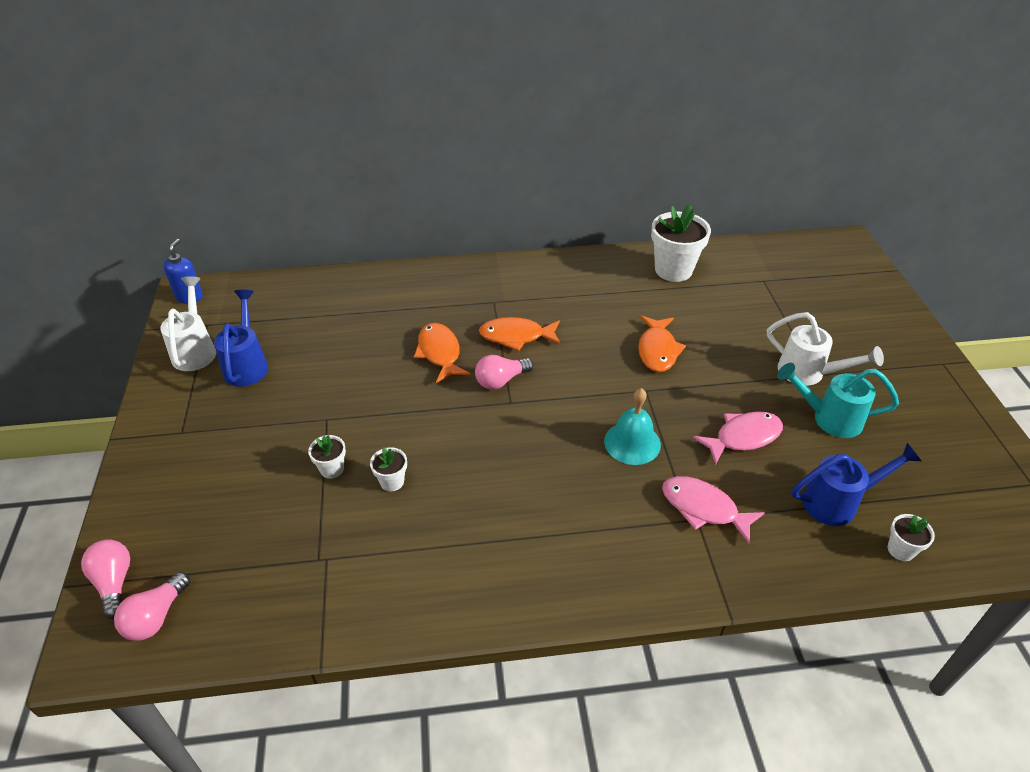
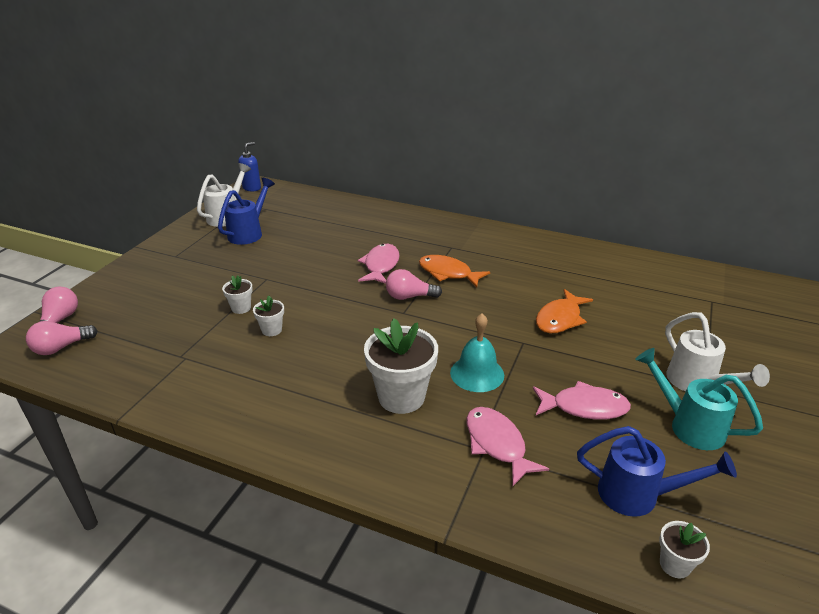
camera: 30 degrees right, 10 degrees down
(440, 353) = (381, 265): orange fish -> pink fish
(673, 270) = (626, 269): white flower pot -> white flower pot (401, 397)

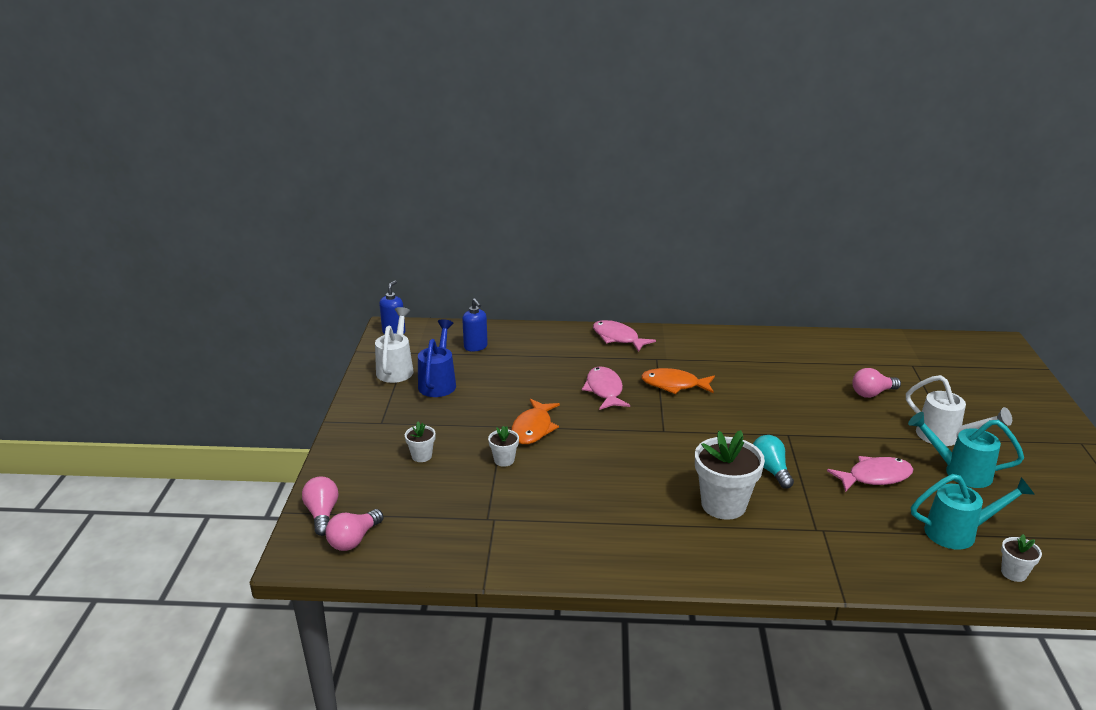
camera: 20 degrees left, 5 degrees down
(271, 330) = (554, 474): white flower pot -> white flower pot (421, 456)
(304, 210) = (475, 347): none -> blue soap dispenser
(409, 297) = (656, 415): pink light bulb -> pink light bulb (872, 393)
(477, 373) = (770, 470): turquoise bell -> turquoise light bulb
(497, 444) = (830, 523): pink fish -> pink fish (618, 338)
(560, 319) = (803, 407): orange fish -> orange fish (533, 428)
(639, 495) = (959, 532): blue watering can -> turquoise watering can

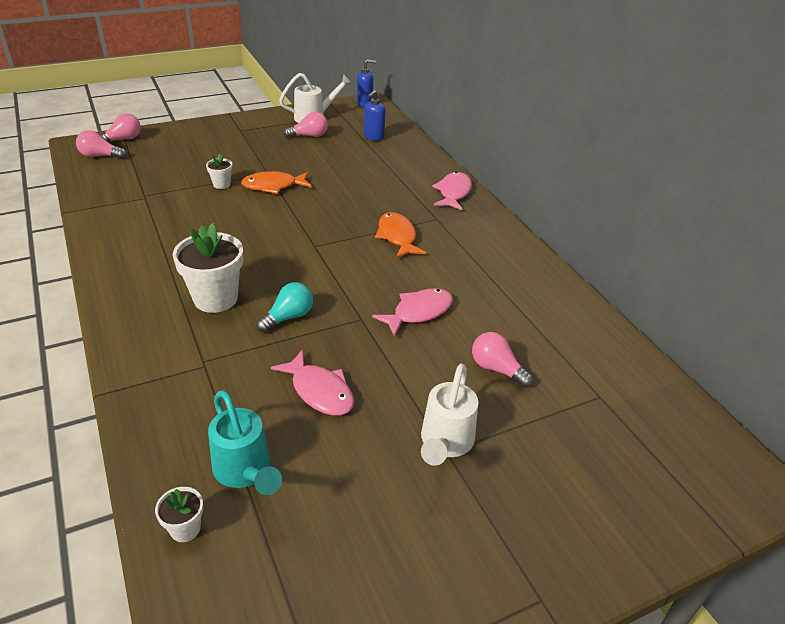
camera: 60 degrees right, 10 degrees up
(421, 456) = (208, 153): white flower pot -> none
(438, 382) = (309, 136): blue watering can -> pink light bulb
(604, 390) = (357, 204): pink fish -> pink fish (419, 312)
(959, 472) = (374, 463): turquoise watering can -> none

